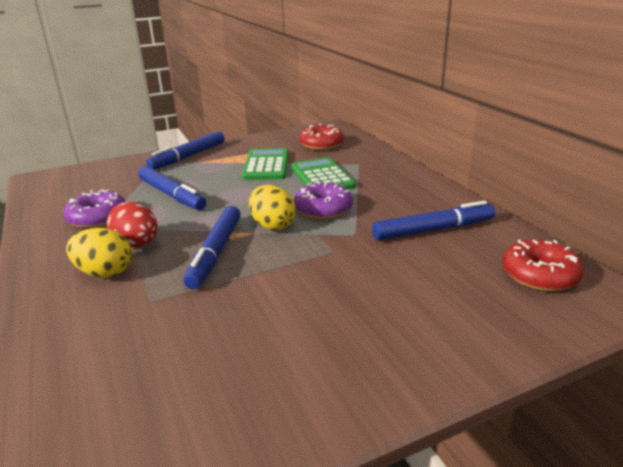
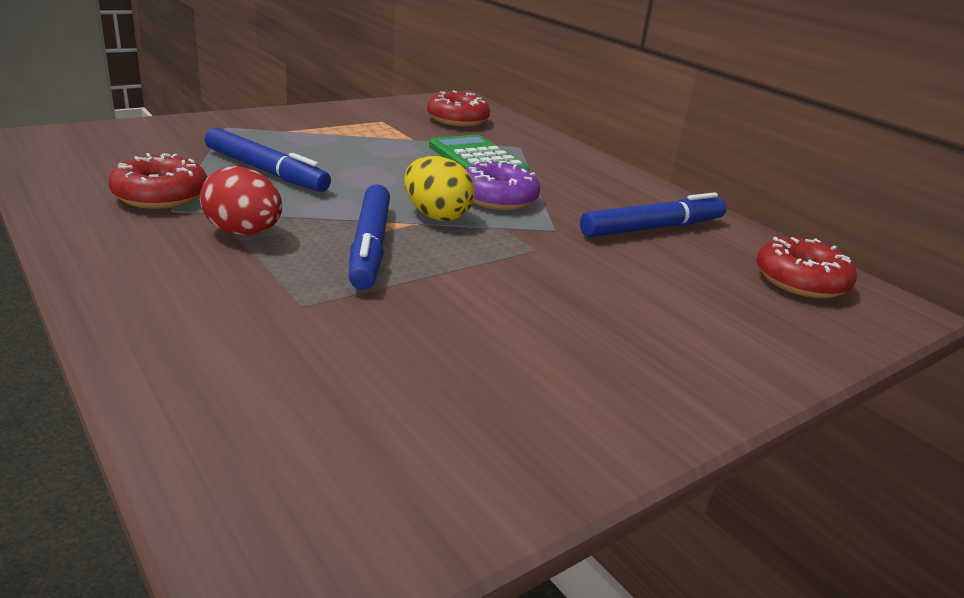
camera: 15 degrees left, 0 degrees up
(97, 217) = (161, 195): purple donut -> red donut
(104, 273) = (211, 268): yellow egg -> none
(188, 157) = (266, 123): blue marker -> none
(266, 165) = (391, 141): green calculator -> none

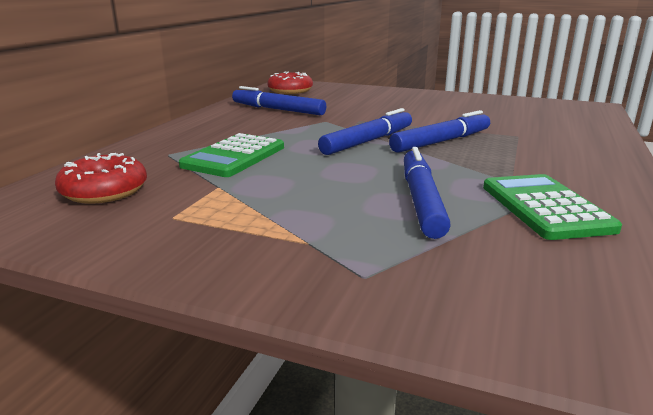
camera: 120 degrees left, 5 degrees down
(161, 195) = (545, 207): red donut -> green calculator
(244, 232) = (507, 166): red egg -> none
(436, 215) = (368, 141): yellow egg -> blue marker
(497, 198) = (306, 137): purple donut -> none

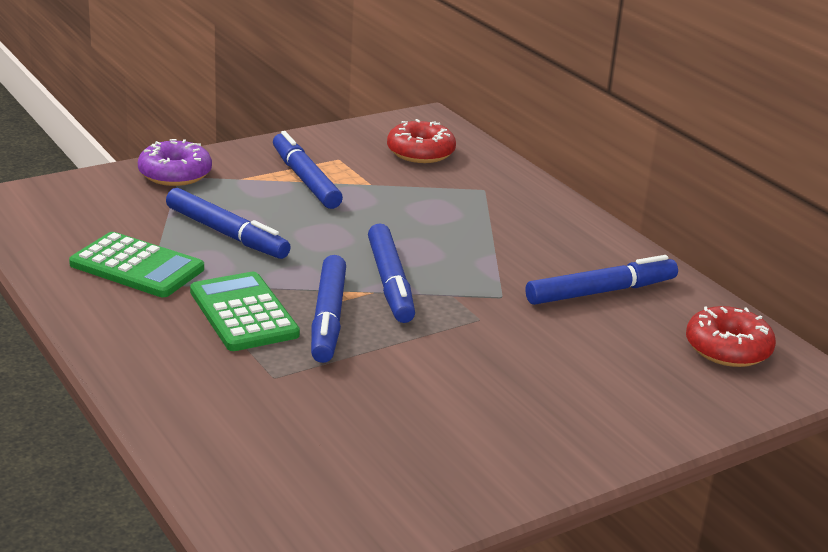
camera: 125 degrees right, 5 degrees up
(234, 156) = (436, 210): green calculator -> green calculator (243, 313)
(252, 212) = (305, 179): none -> blue marker
(363, 282) = (175, 174): none -> purple donut

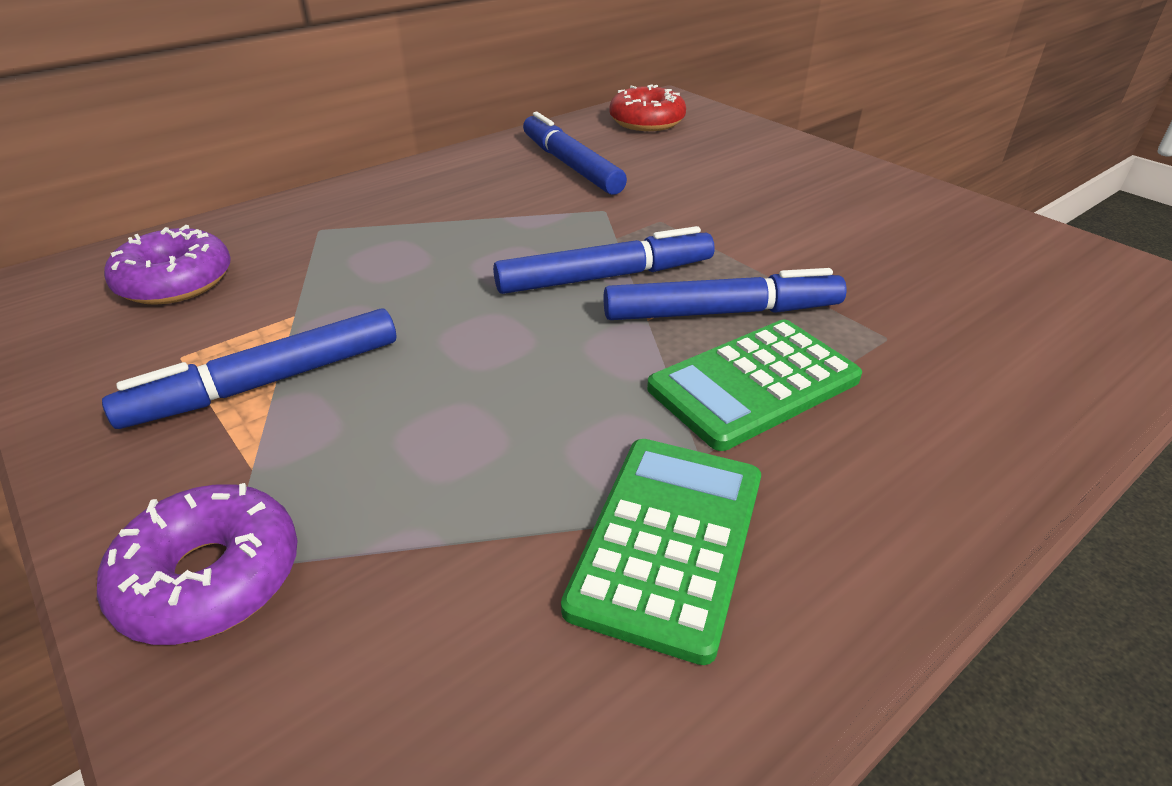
camera: 95 degrees left, 10 degrees up
(226, 234) = (500, 444): blue marker -> none
(420, 152) = (175, 282): red donut -> purple donut

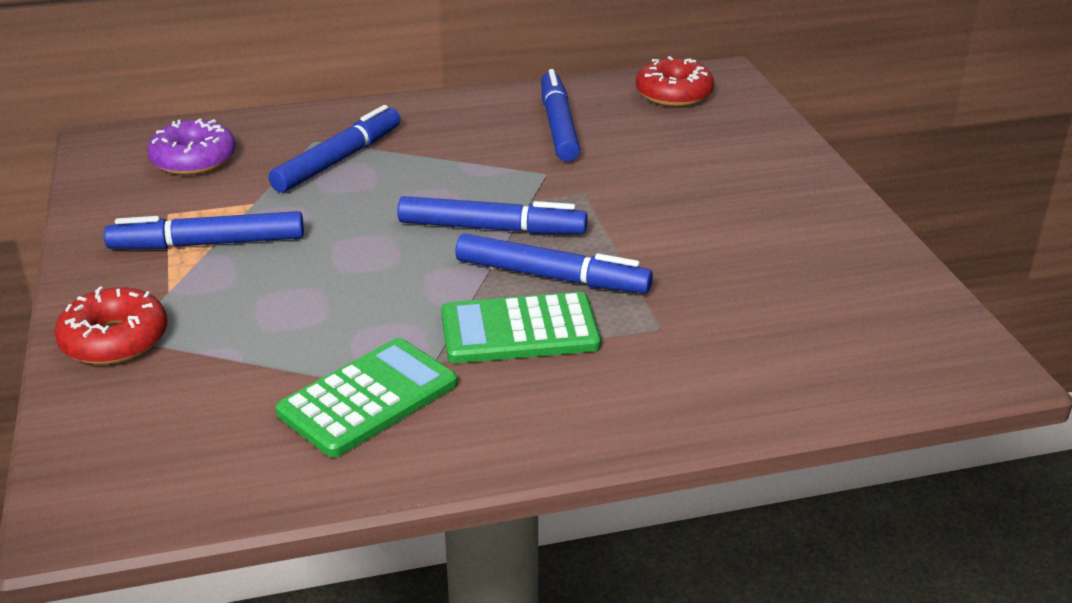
camera: 25 degrees right, 5 degrees down
(210, 578) = (115, 340): purple donut -> red donut
(365, 243) = (339, 160): none -> blue marker

